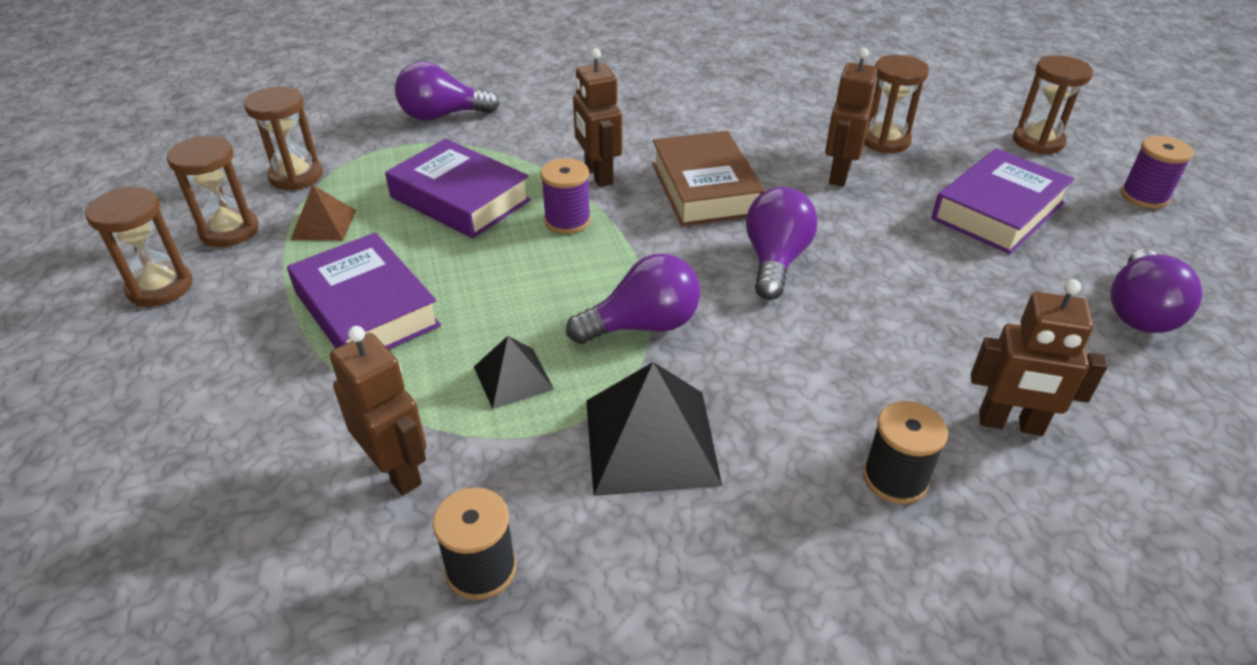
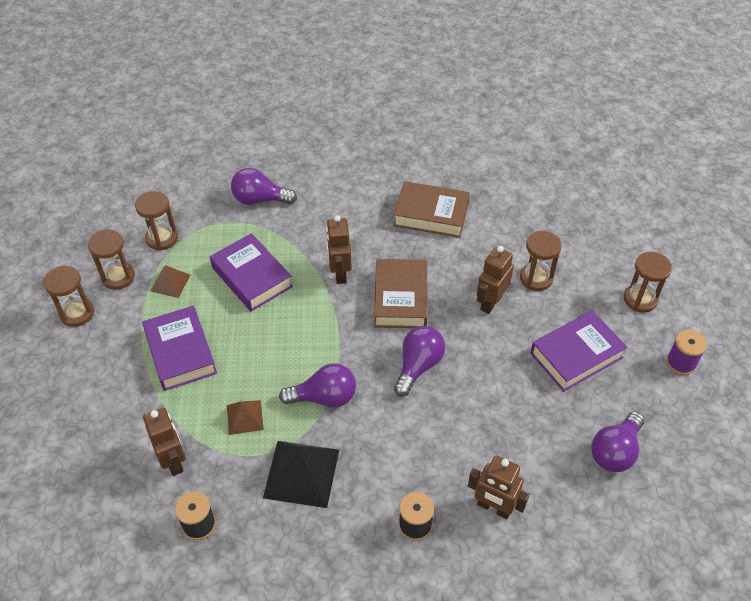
camera: 15 degrees right, 10 degrees up
(513, 377) = (245, 417): black pyramid -> brown pyramid
(567, 220) = (309, 308): purple spool -> none
(700, 99) = (431, 214): none -> brown book

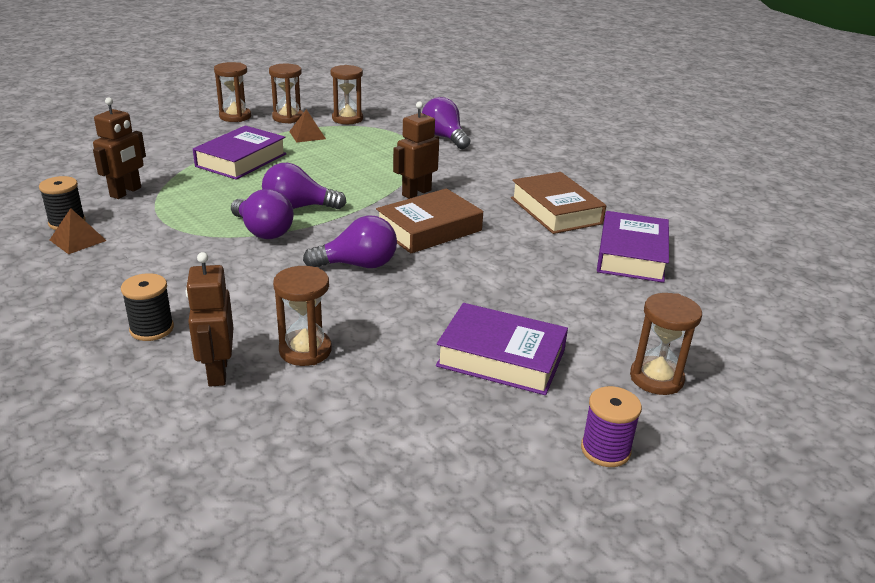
camera: 50 degrees right, 20 degrees down
(245, 417) = (202, 205): brown pyramid -> brown pyramid (78, 240)
(252, 277) = (356, 160): purple book -> purple book (631, 255)
(301, 473) = (163, 249): black pyramid -> none
(491, 303) = (495, 278): brown robot -> none
(536, 278) = (571, 294): brown hourglass -> brown hourglass (305, 350)
(615, 451) = (391, 439): purple light bulb -> purple light bulb (298, 207)

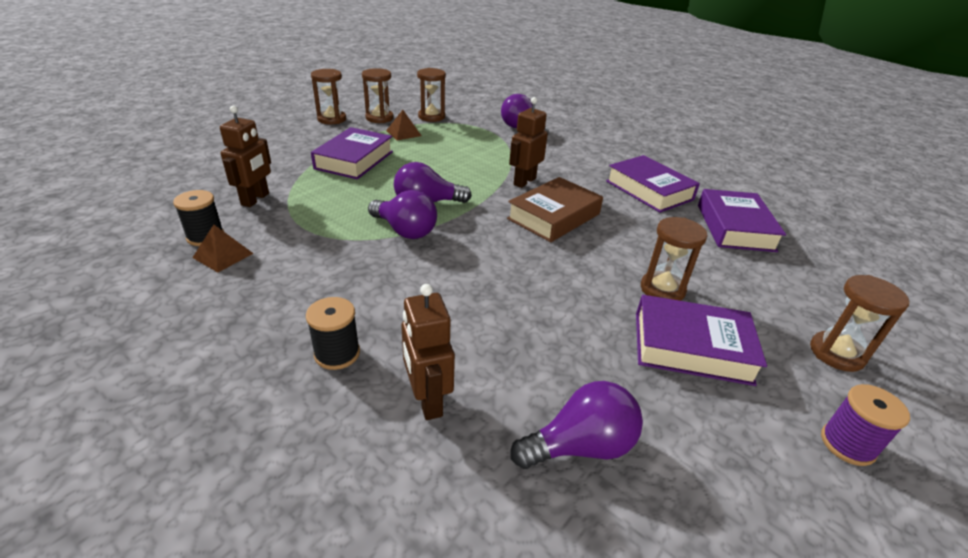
camera: 10 degrees left, 5 degrees up
(305, 350) = (505, 361): brown hourglass -> brown hourglass (662, 289)
(358, 265) = (509, 258): purple light bulb -> purple light bulb (580, 446)
(556, 210) = (649, 190): brown book -> purple book

